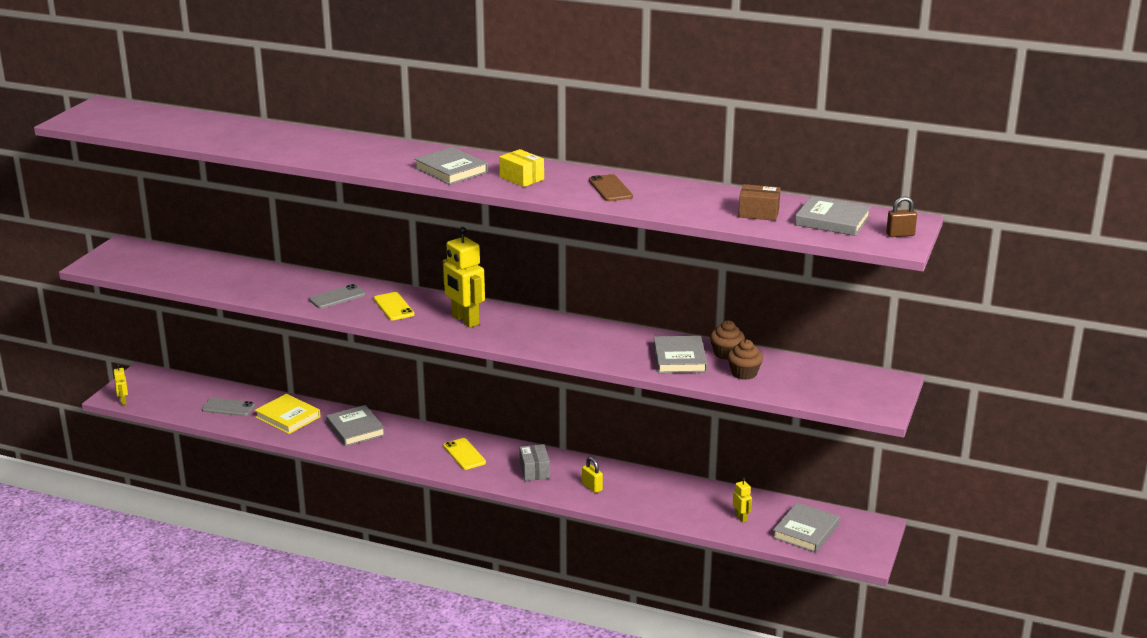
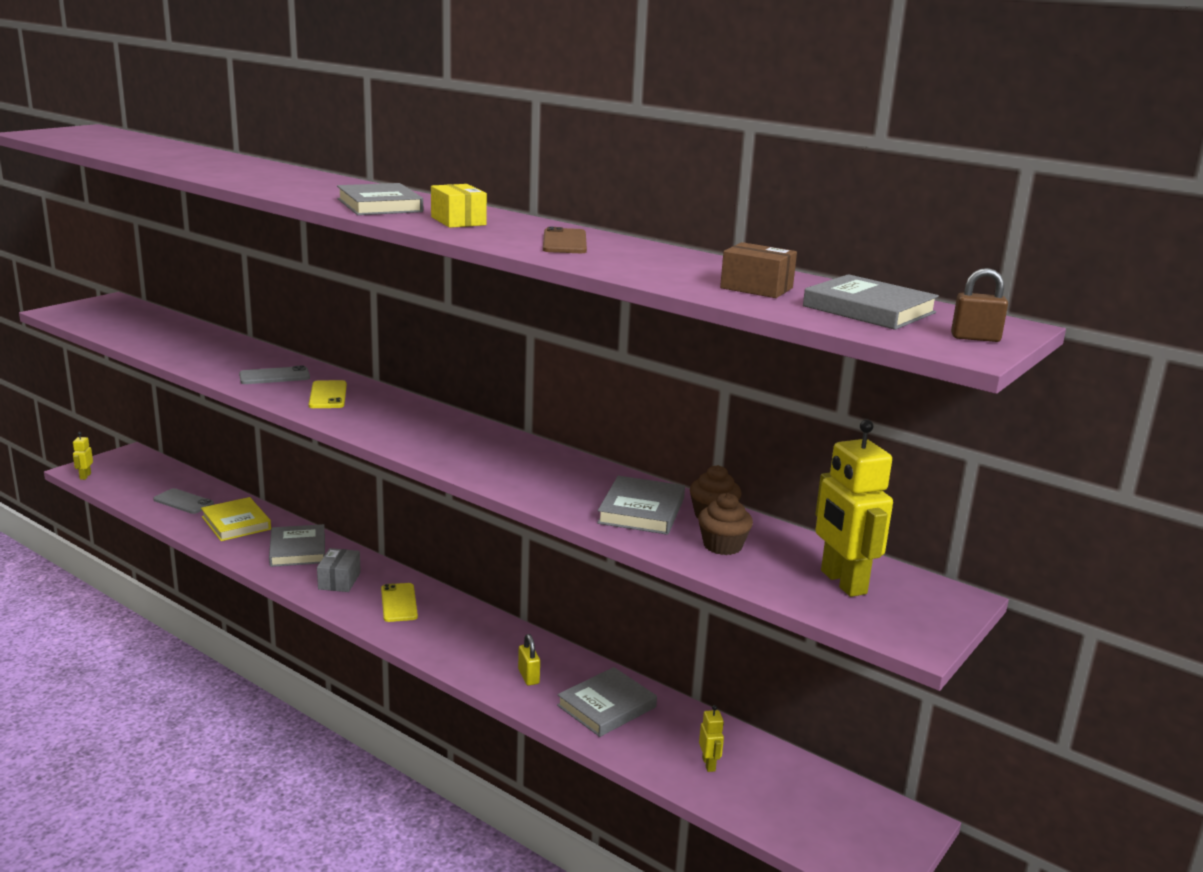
camera: 15 degrees right, 5 degrees down
(465, 320) = (397, 422): yellow robot -> yellow robot (842, 582)
(534, 471) = (469, 640): grey box -> grey box (339, 581)
(805, 531) = (795, 806): grey book -> grey book (606, 706)

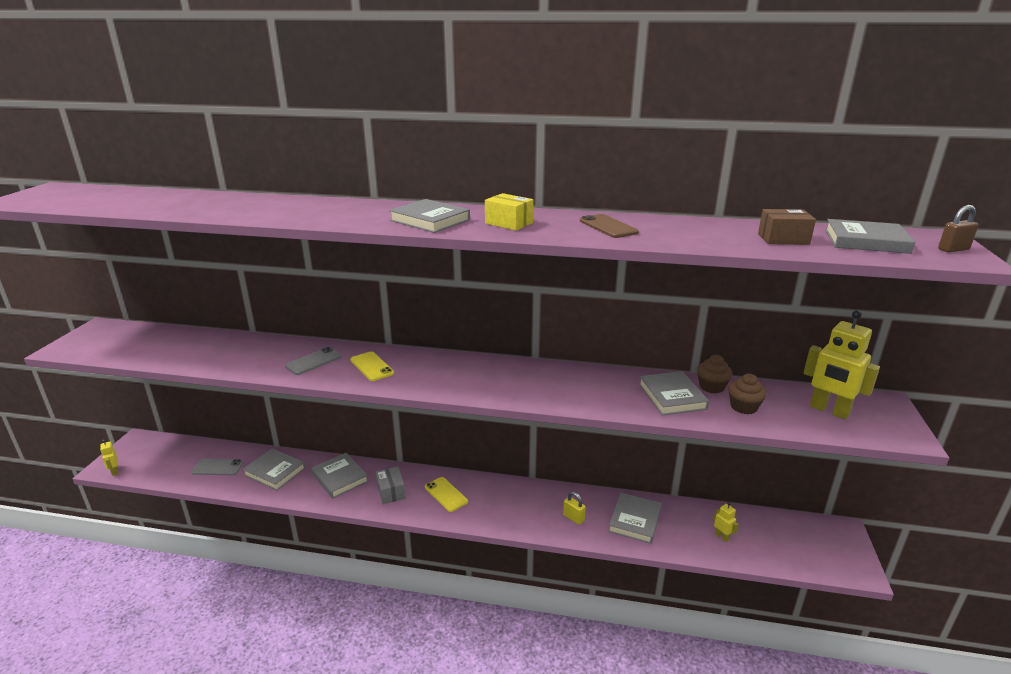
camera: 25 degrees left, 5 degrees up
(236, 523) = (275, 472): yellow book -> grey book

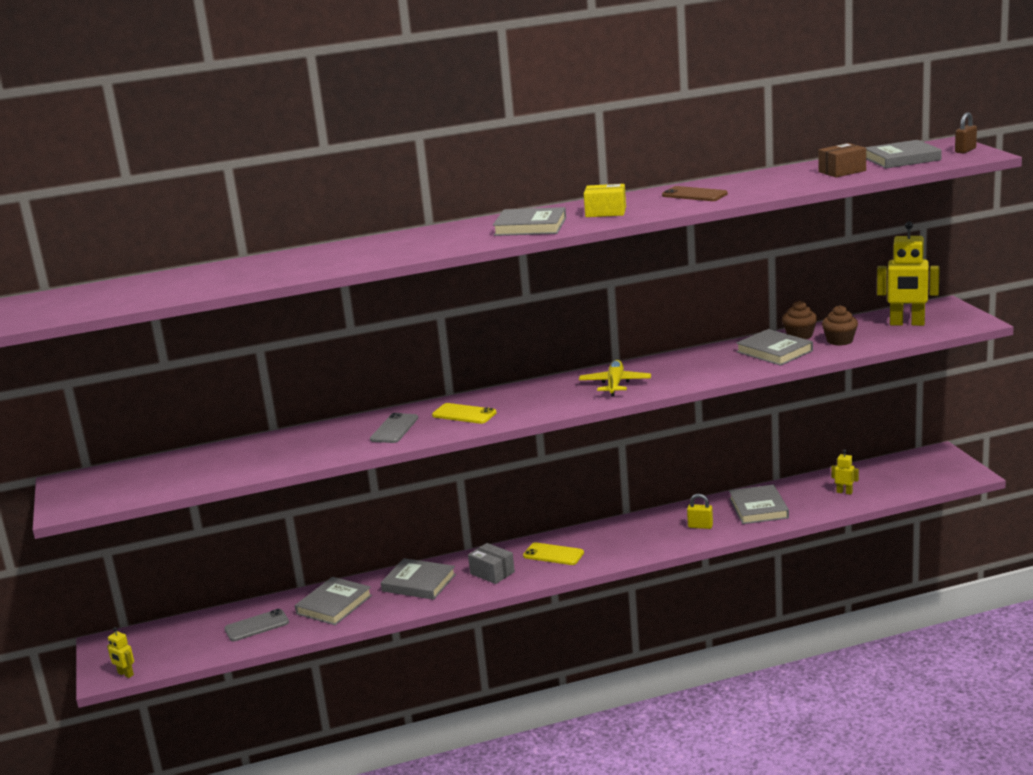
camera: 25 degrees left, 5 degrees down
(275, 472) = (334, 605): grey book -> grey book turned 60 degrees counterclockwise
(507, 381) = (615, 384): none -> yellow plane

